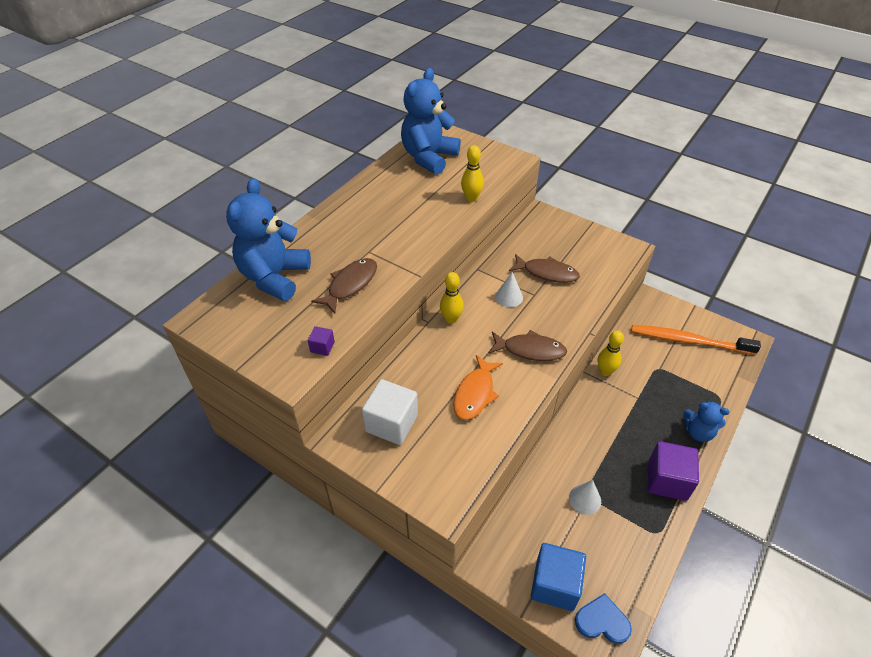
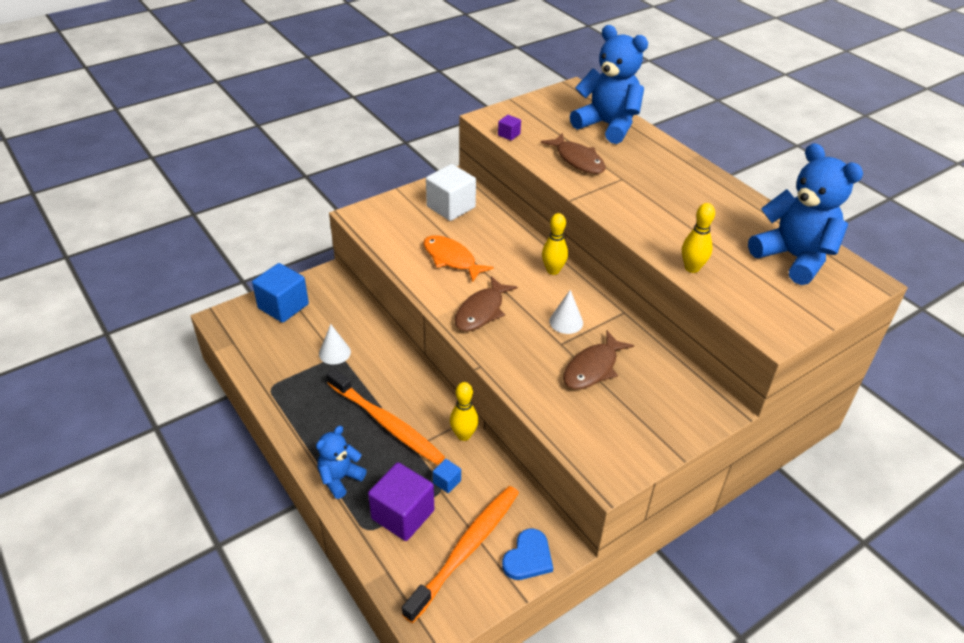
camera: 110 degrees right, 5 degrees down
(602, 621) = (238, 321): blue heart -> blue heart (528, 557)
(630, 423) = (386, 423): none -> orange toothbrush
(650, 367) = (447, 482): none -> blue cube
(667, 480) = (309, 420): purple cube -> purple cube (403, 514)

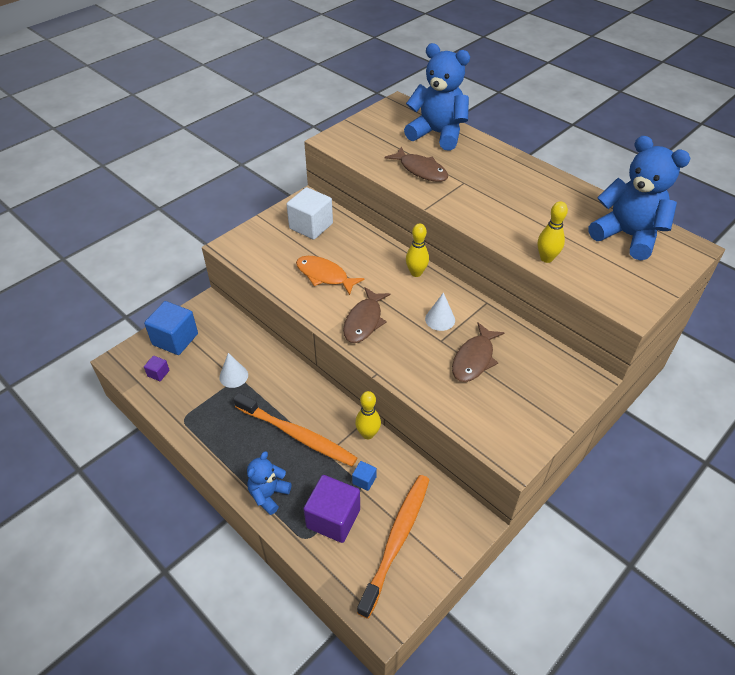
camera: 10 degrees left, 5 degrees up
(509, 135) = (354, 154): purple cube -> purple cube (158, 373)
(528, 557) = (451, 537): blue heart -> none

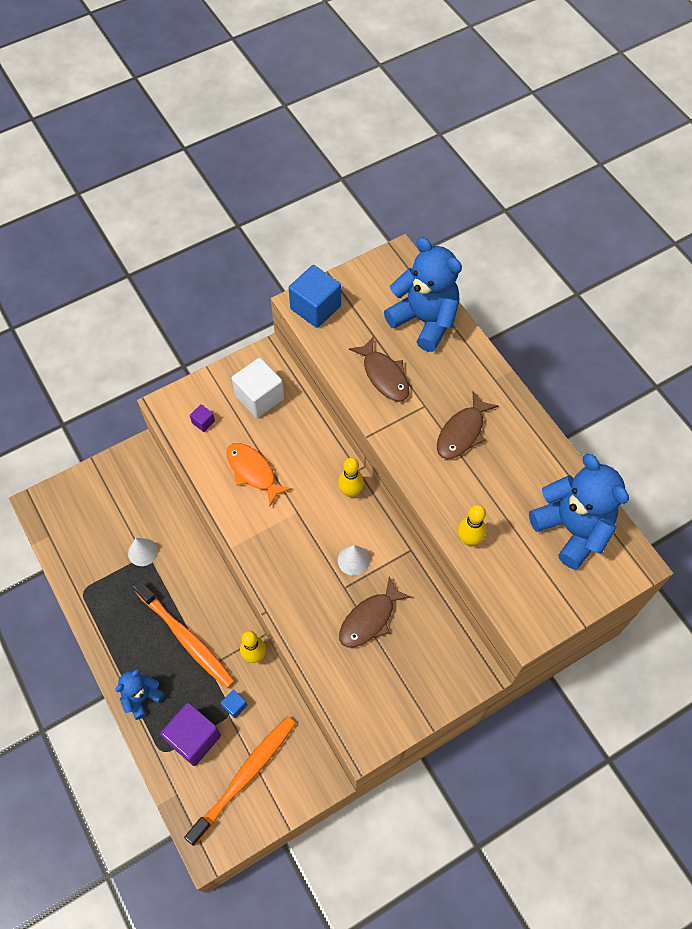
camera: 15 degrees right, 15 degrees up
(158, 373) = (71, 530): purple cube -> purple cube (203, 422)
(175, 339) = (96, 491): blue cube -> blue cube (315, 307)
(364, 321) = (275, 543): brown fish -> brown fish (462, 432)

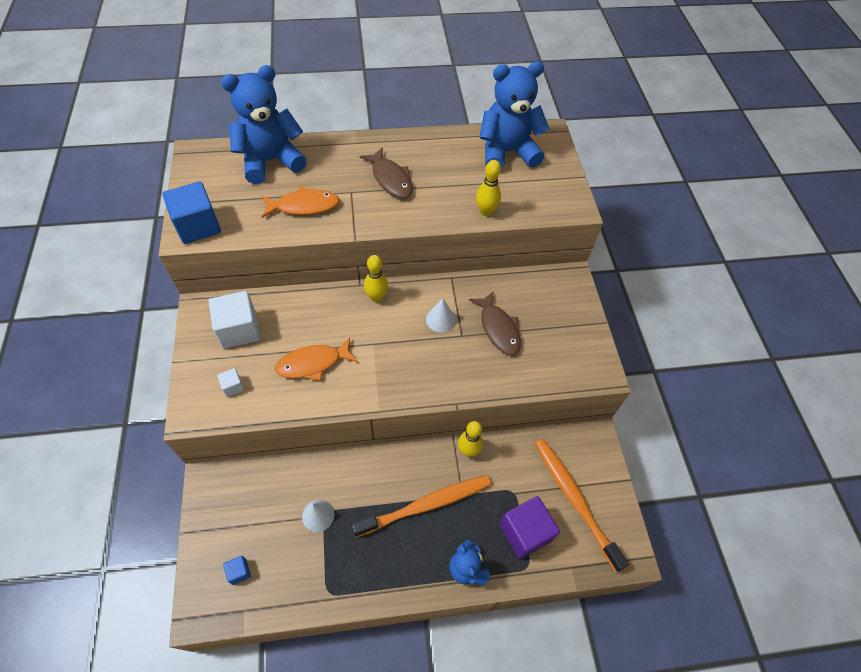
camera: 70 degrees left, 5 degrees down
(203, 422) = (233, 386): purple cube -> white cube
(235, 706) = (508, 484): blue cube -> blue cube (239, 572)
(384, 375) = (304, 206): brown fish -> orange fish

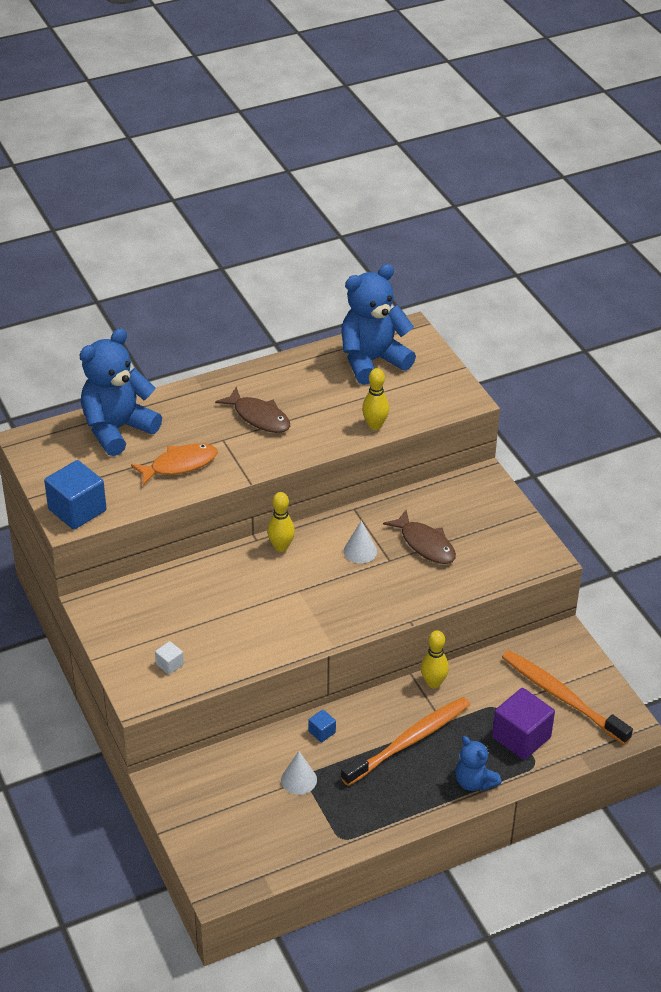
camera: 15 degrees left, 15 degrees down
(239, 330) = (146, 613): white cube -> none
(239, 572) = (240, 847): blue cube -> blue cube (322, 732)
(313, 363) = (243, 623): orange fish -> none

